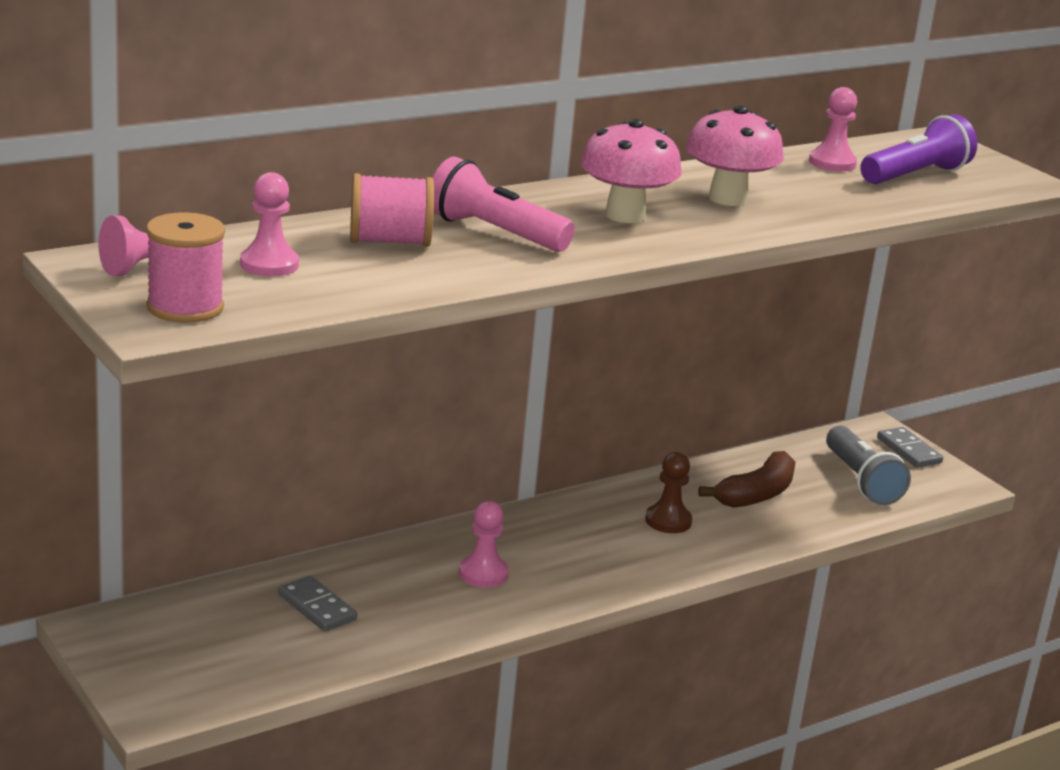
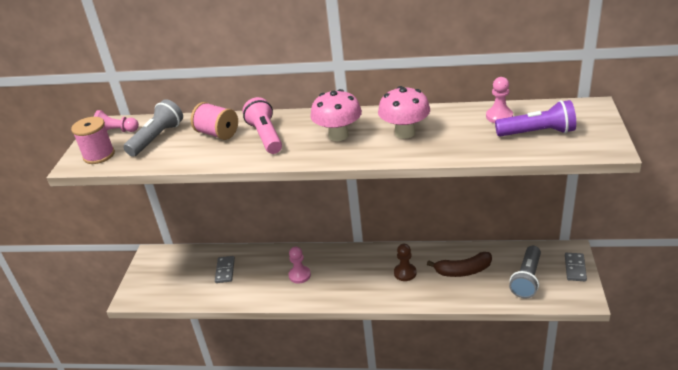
camera: 45 degrees right, 10 degrees up
(269, 264) = (157, 138): pink pawn -> grey flashlight

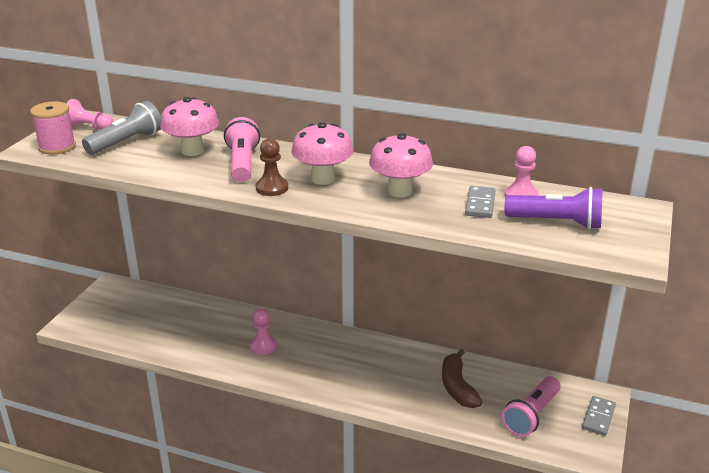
camera: 10 degrees right, 5 degrees down
(217, 134) = (192, 150): pink spool -> pink mushroom
(225, 270) = (183, 321): grey domino -> grey domino (480, 204)
(405, 273) = (386, 373): brown pawn -> brown pawn (272, 188)
(463, 271) = (457, 387): brown banana -> brown banana turned 75 degrees clockwise
(527, 279) = (531, 415): grey flashlight -> pink flashlight

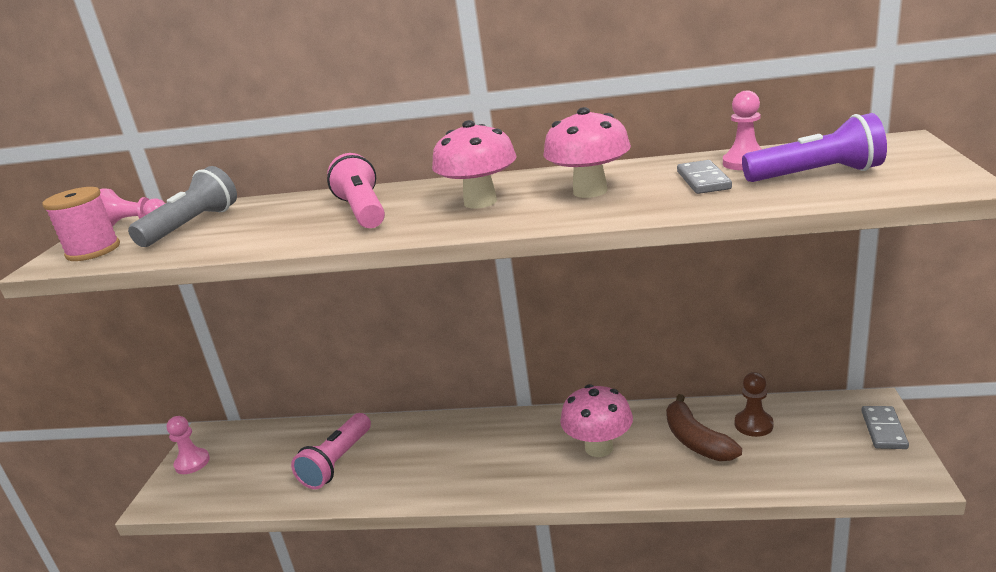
camera: 10 degrees left, 5 degrees down
(192, 150) = (288, 214): pink mushroom -> pink mushroom (599, 447)
(263, 346) = (430, 457): pink pawn -> pink pawn (192, 462)
(272, 188) = (418, 225): brown pawn -> brown pawn (753, 424)
(531, 415) = (805, 449): pink flashlight -> pink flashlight (337, 462)

